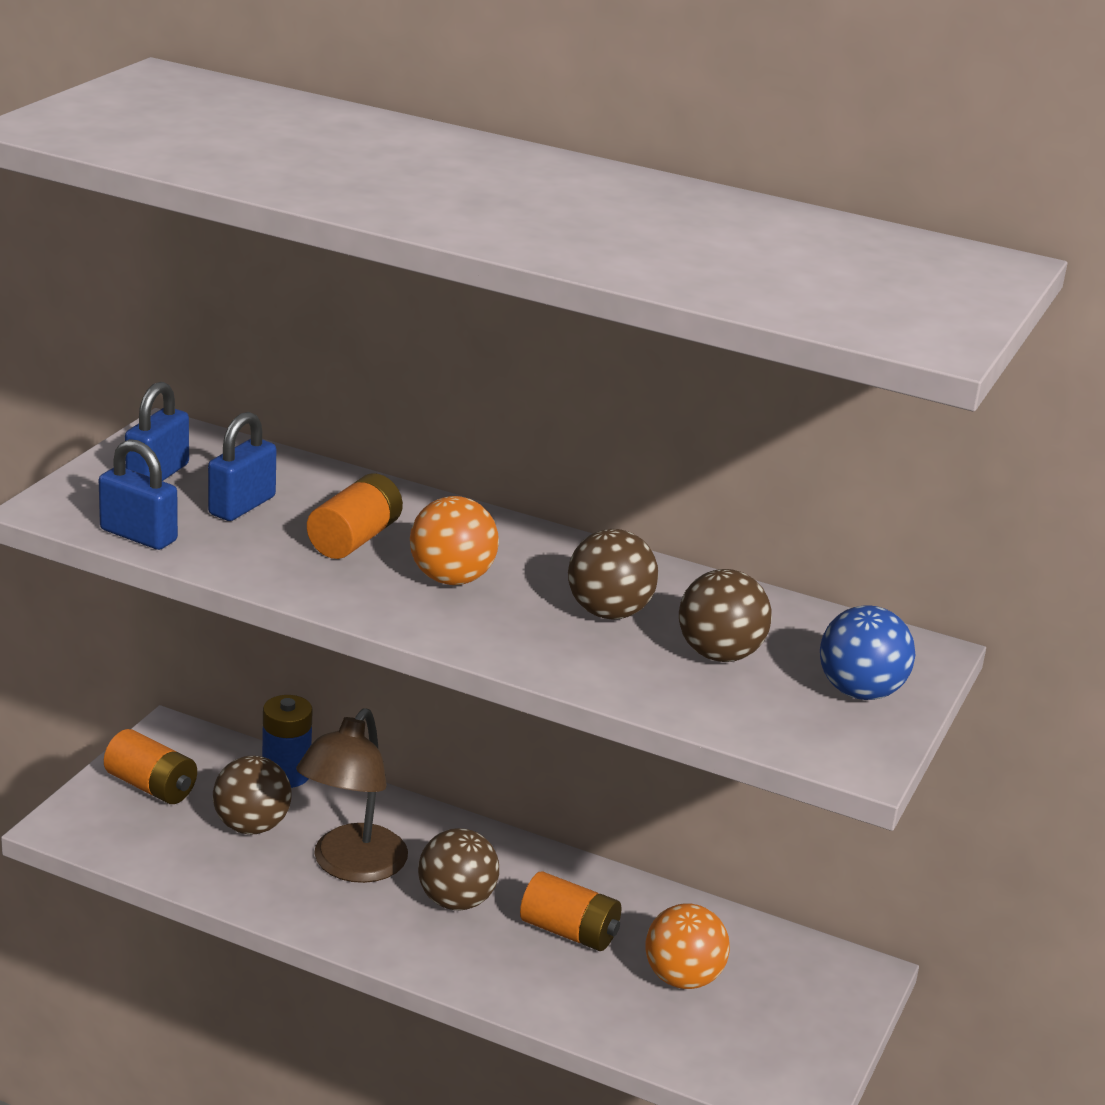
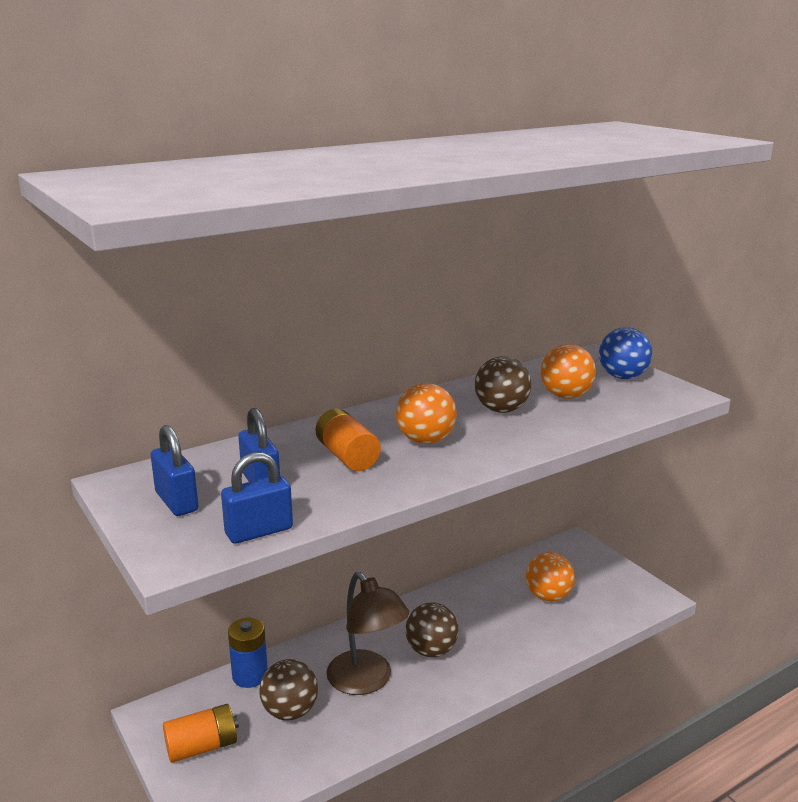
camera: 55 degrees left, 5 degrees down
(569, 932) = (486, 619): orange battery -> none
(719, 654) = (565, 396): brown ball -> orange ball

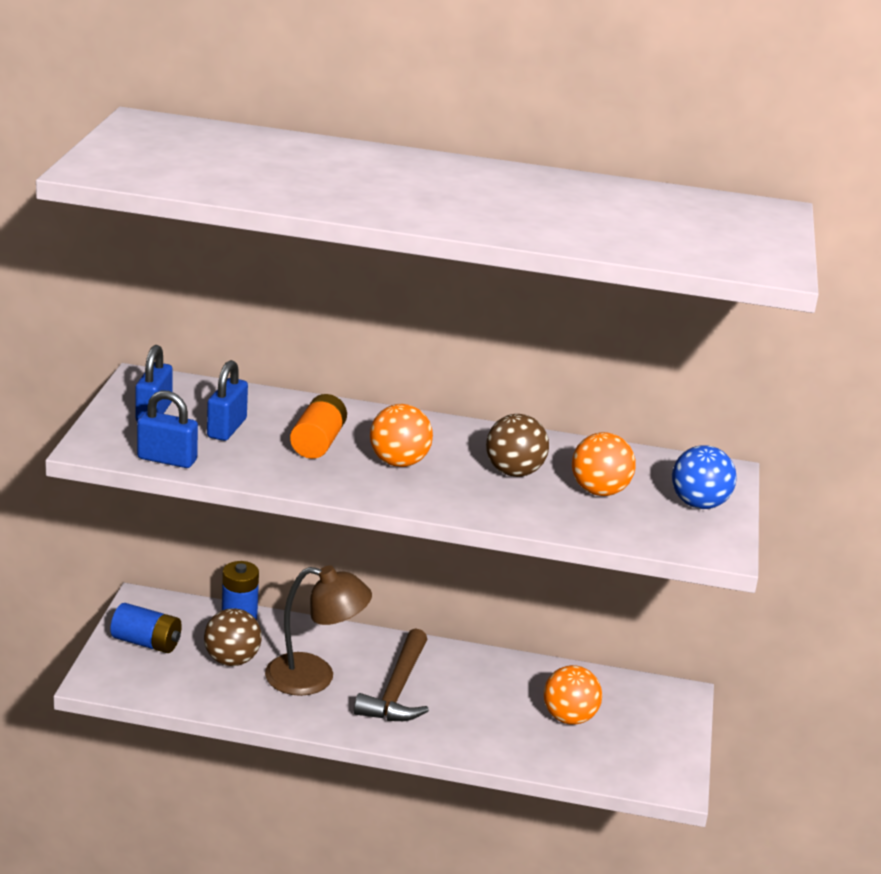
camera: 40 degrees right, 5 degrees up
(202, 747) = (146, 642): orange battery -> blue battery
(367, 681) = (314, 677): brown lamp -> brown lamp turned 90 degrees counterclockwise
(431, 650) = (397, 690): brown ball -> brown hammer

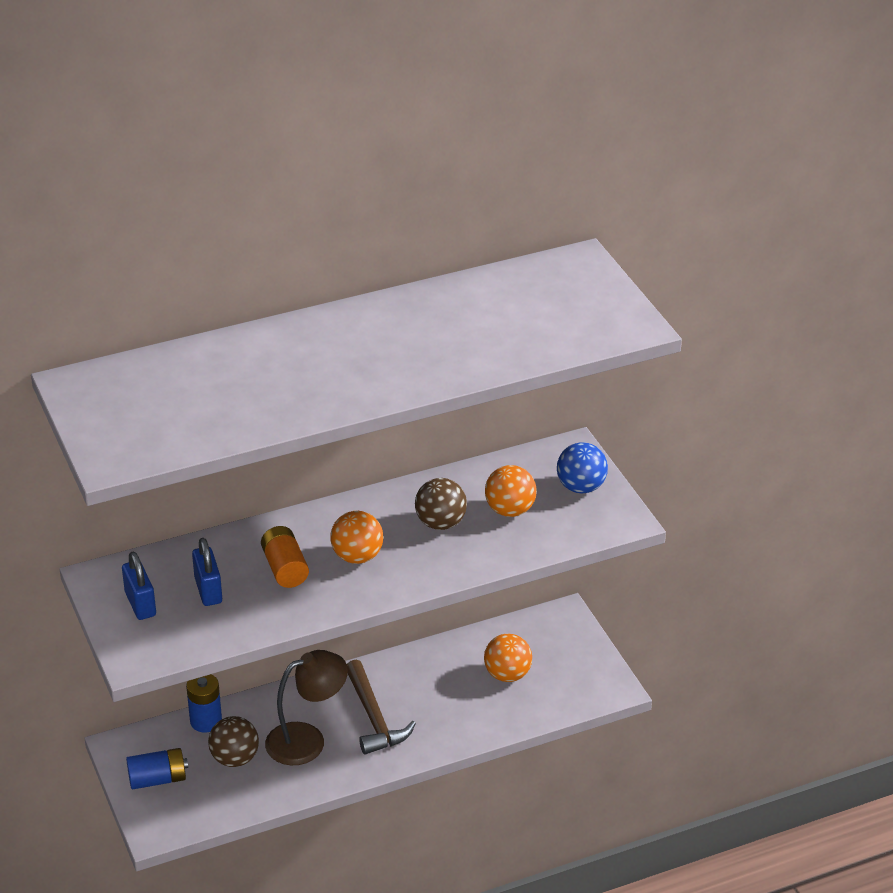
camera: 30 degrees left, 10 degrees up
(167, 459) = (198, 642): blue padlock -> none

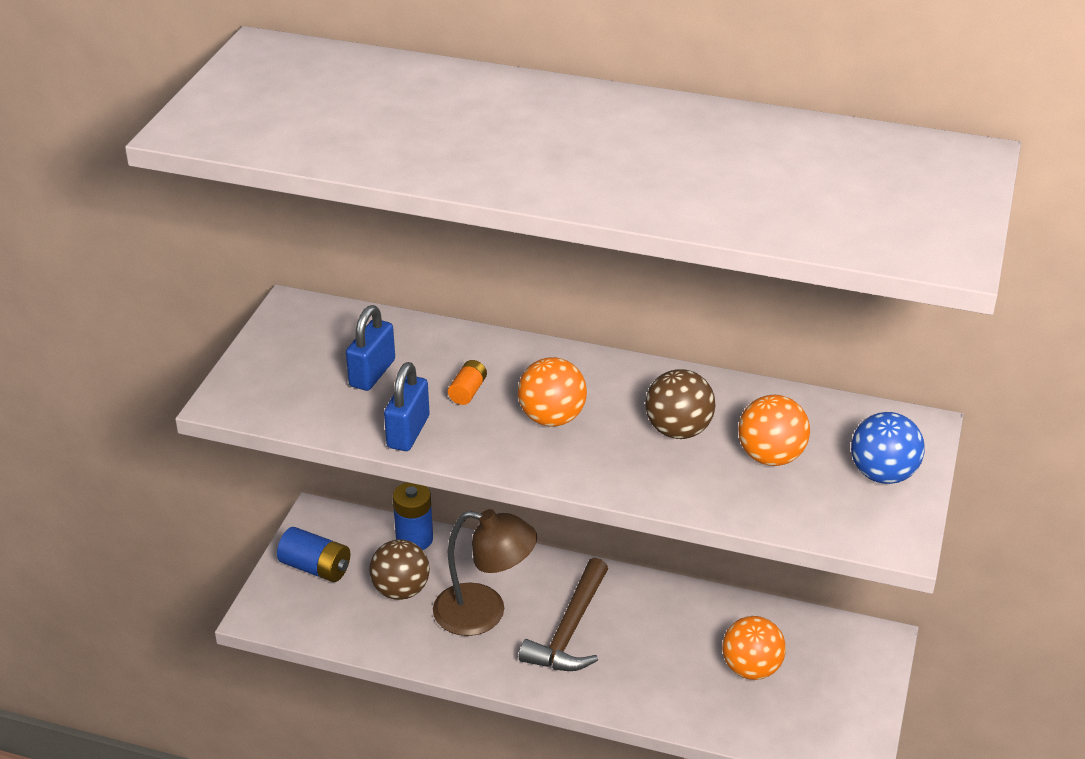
camera: 40 degrees right, 0 degrees up
(140, 604) = (298, 353): blue padlock -> blue padlock (408, 432)
(285, 568) = (468, 391): orange battery -> orange battery, size x0.59

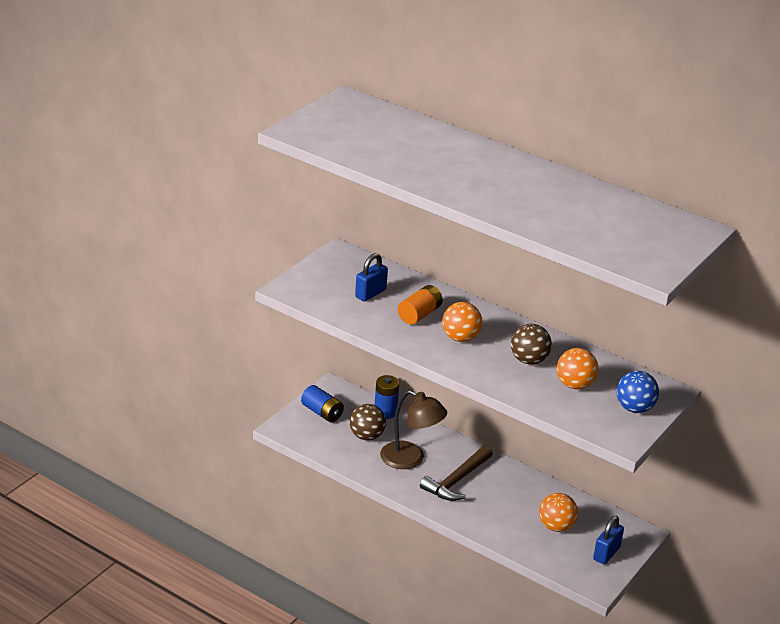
camera: 15 degrees right, 5 degrees down
(408, 432) = (377, 326): blue padlock -> blue padlock (606, 553)
(468, 391) = (419, 314): orange battery -> orange battery, size x1.70

